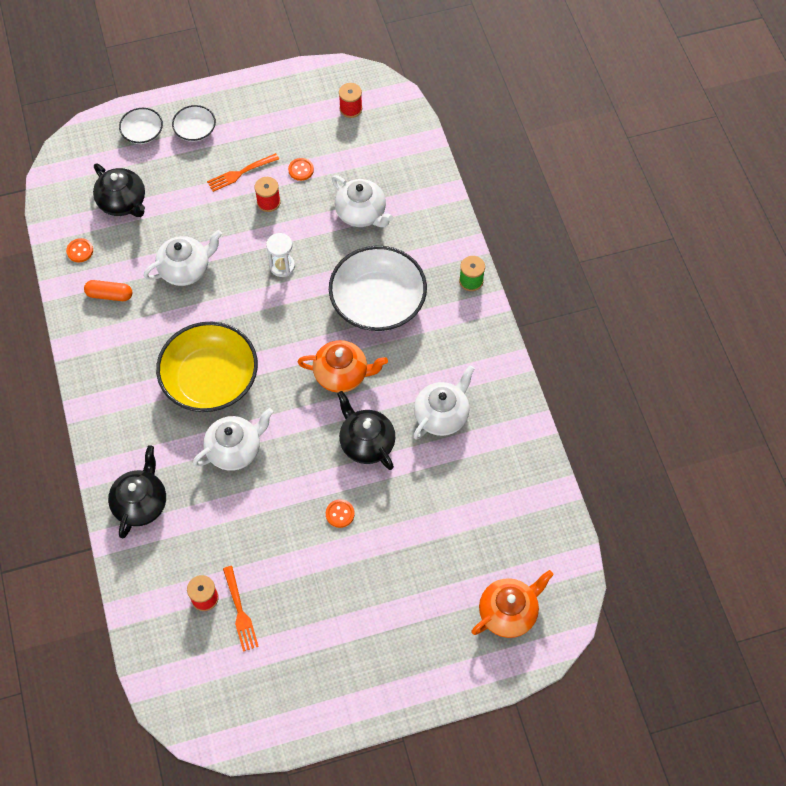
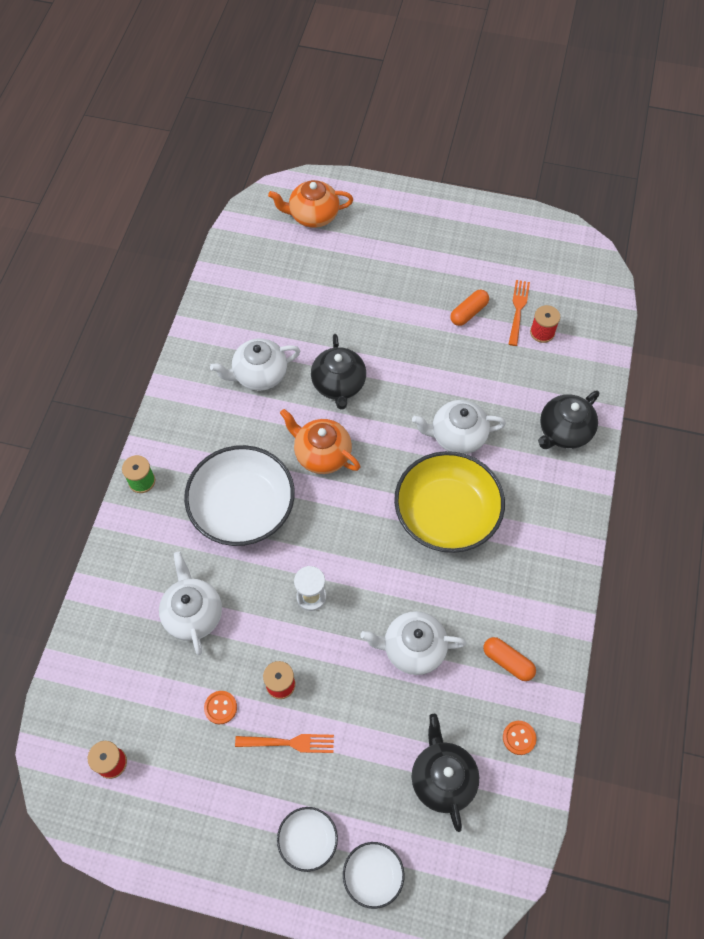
camera: 150 degrees left, 0 degrees up
(287, 582) = (468, 312): none -> orange capsule
(340, 514) = (396, 341): orange button -> none

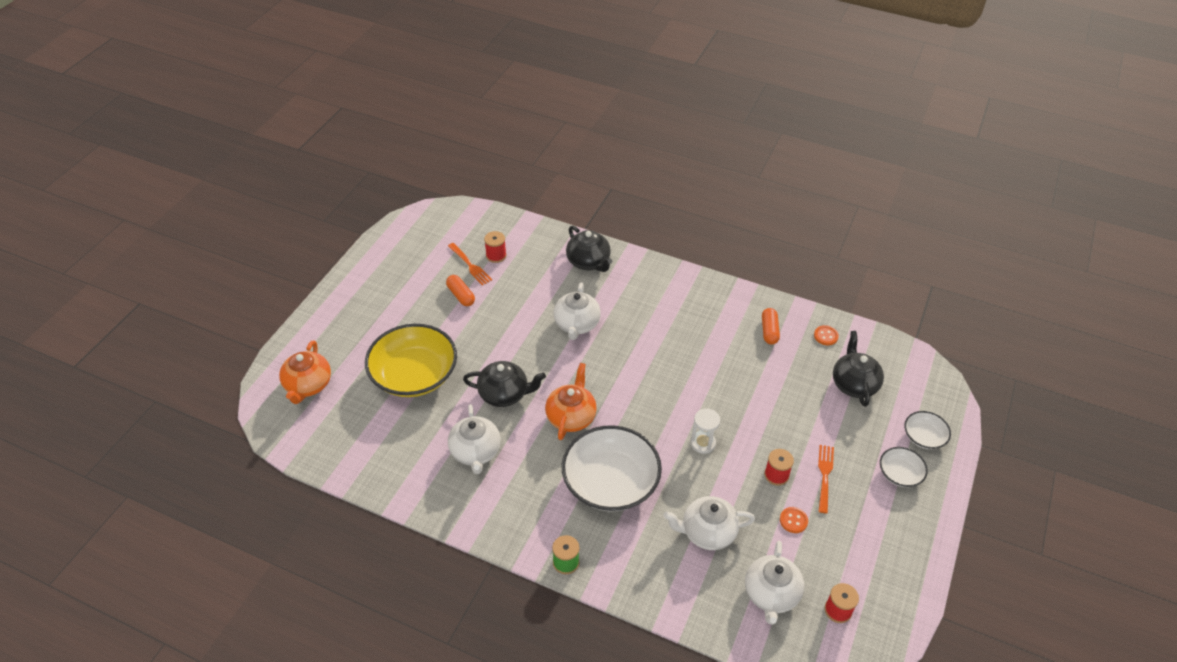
camera: 80 degrees left, 15 degrees down
(321, 454) = (571, 417): orange teapot -> orange teapot turned 150 degrees clockwise
(412, 648) = (754, 384): white teapot -> white teapot (771, 594)
(442, 778) = (854, 384): black teapot -> black teapot turned 90 degrees clockwise
(446, 513) = (644, 343): yellow bowl -> yellow bowl (414, 374)
(507, 661) = (769, 331): orange capsule -> orange capsule turned 45 degrees counterclockwise
(518, 310) = (470, 265): orange fork -> orange fork turned 150 degrees counterclockwise

